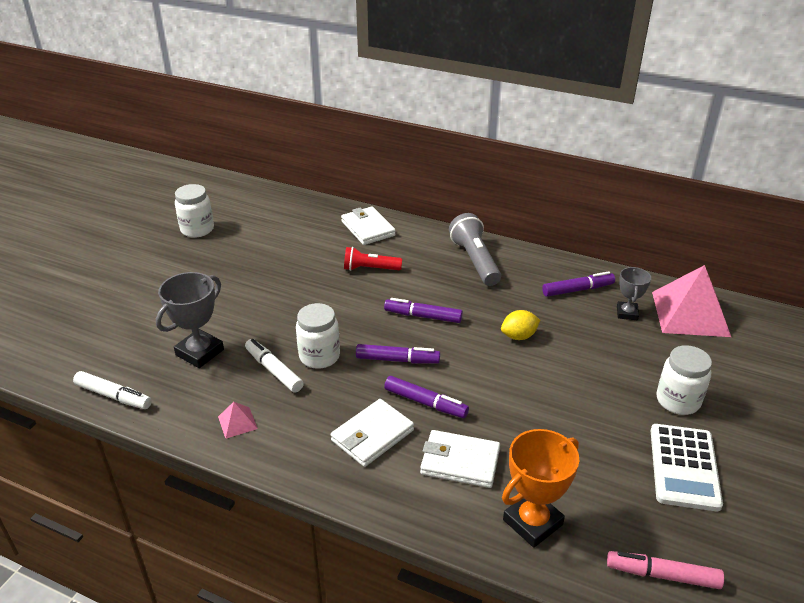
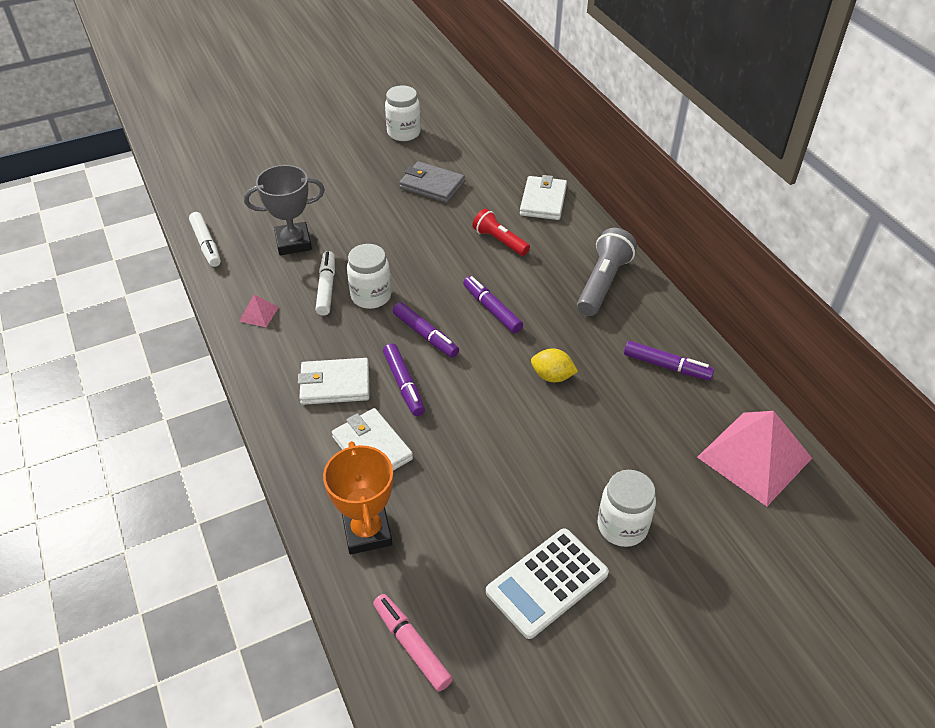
camera: 40 degrees right, 10 degrees up
(269, 255) = (432, 185): none -> grey wallet
(533, 522) = (367, 532): orange trophy -> orange trophy turned 75 degrees clockwise
(627, 313) = (686, 417): grey trophy -> none

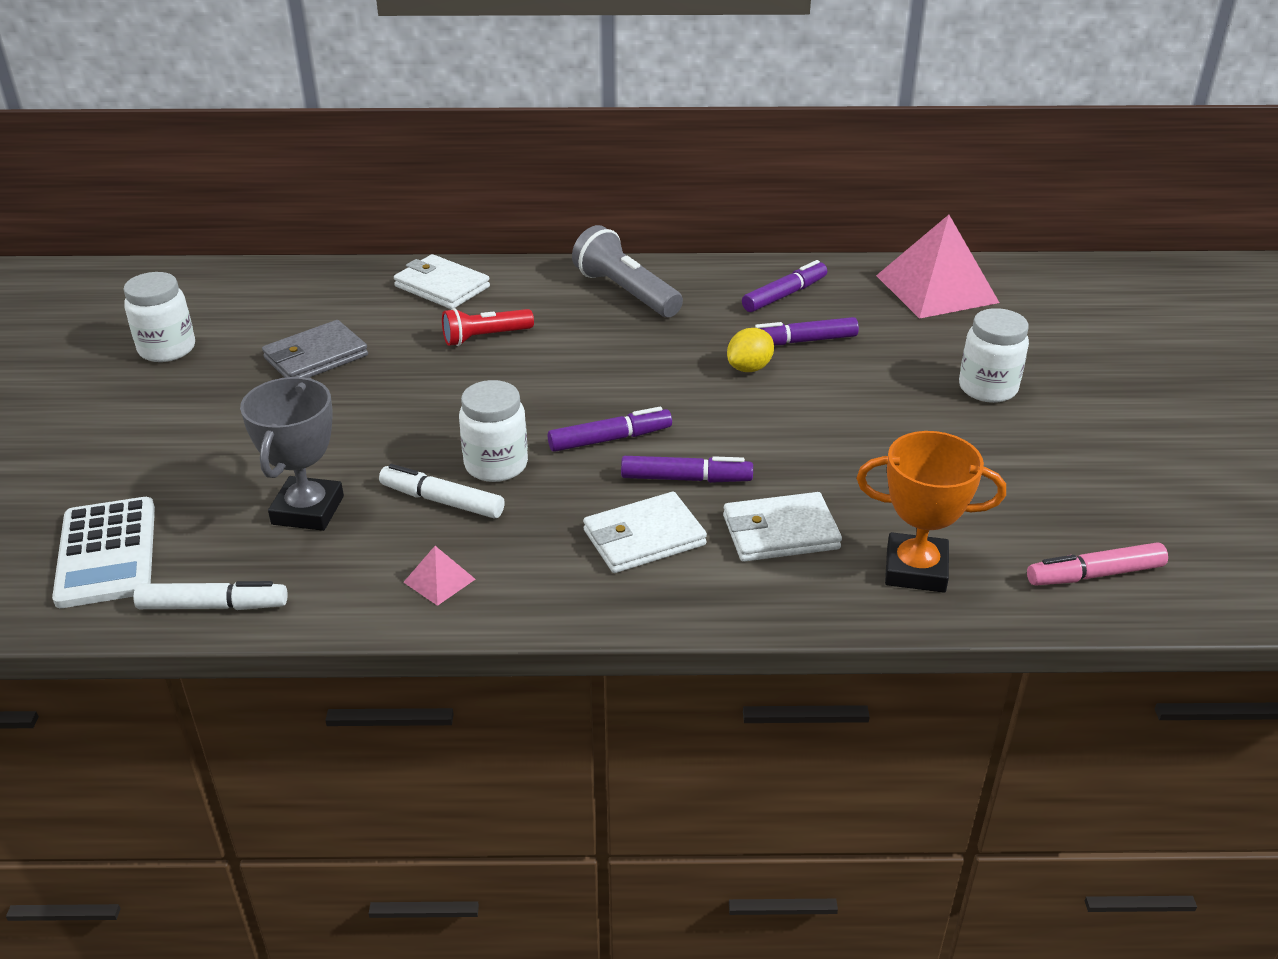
camera: 65 degrees left, 10 degrees down
(335, 384) = (644, 537): white wallet -> white wallet turned 45 degrees clockwise
(492, 309) = (605, 377): purple marker -> purple marker (801, 341)
(547, 583) = (1042, 456): white calculator -> white calculator (106, 553)

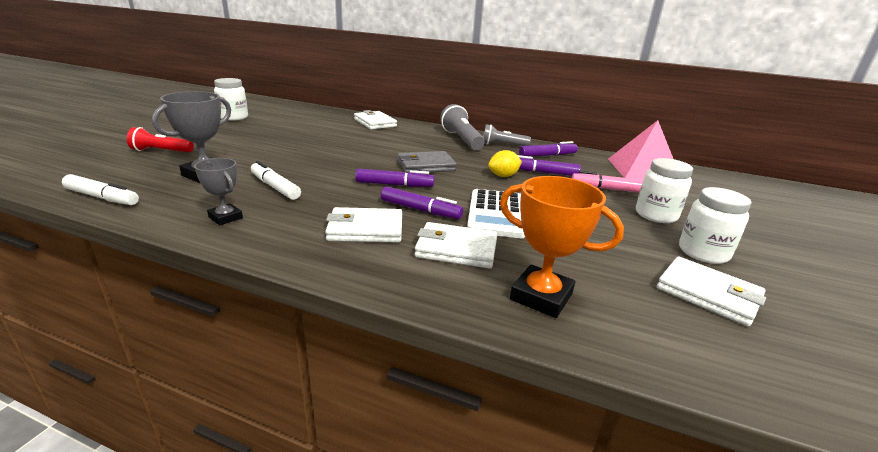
camera: 20 degrees right, 10 degrees down
(106, 553) = (95, 167): white calculator -> white calculator (496, 214)
(316, 357) = (290, 131): grey wallet -> grey wallet (426, 165)
(439, 580) = (225, 217): pink pyramid -> grey trophy
(485, 337) = (374, 140): red flashlight -> red flashlight (161, 151)
(496, 465) = (321, 181): white jar -> white jar (703, 253)
(701, 287) = (502, 145): none -> grey flashlight
(1082, 506) = (707, 294): none -> white wallet
(1094, 574) = (703, 344): pink marker -> pink marker (608, 189)

